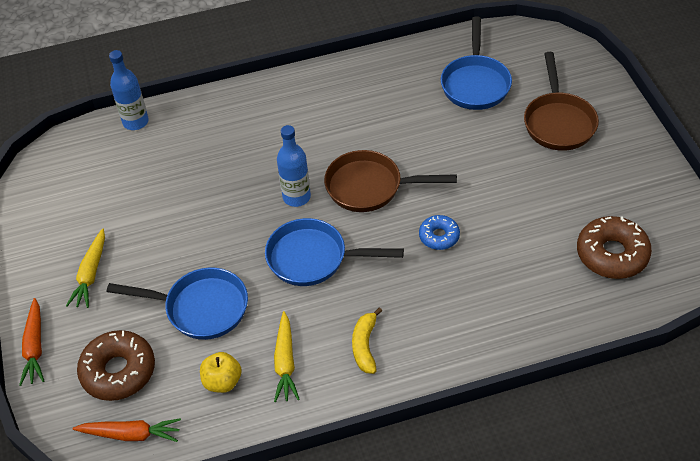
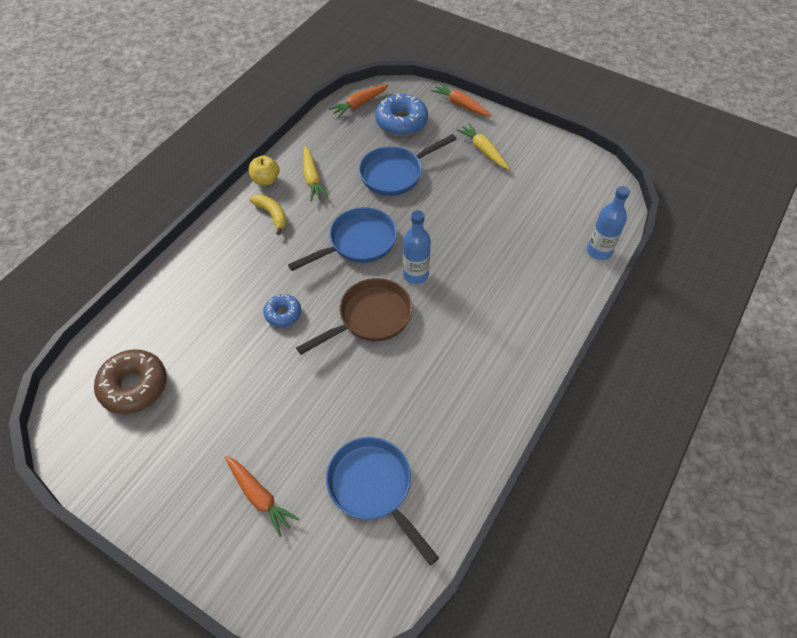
camera: 135 degrees right, 5 degrees up
(118, 371) = (401, 121): brown donut -> blue donut
(222, 381) = (338, 150): yellow apple -> yellow apple (266, 180)
(285, 362) = (312, 178): yellow carrot -> yellow carrot turned 150 degrees counterclockwise
(558, 122) = (259, 497): brown pan -> orange carrot

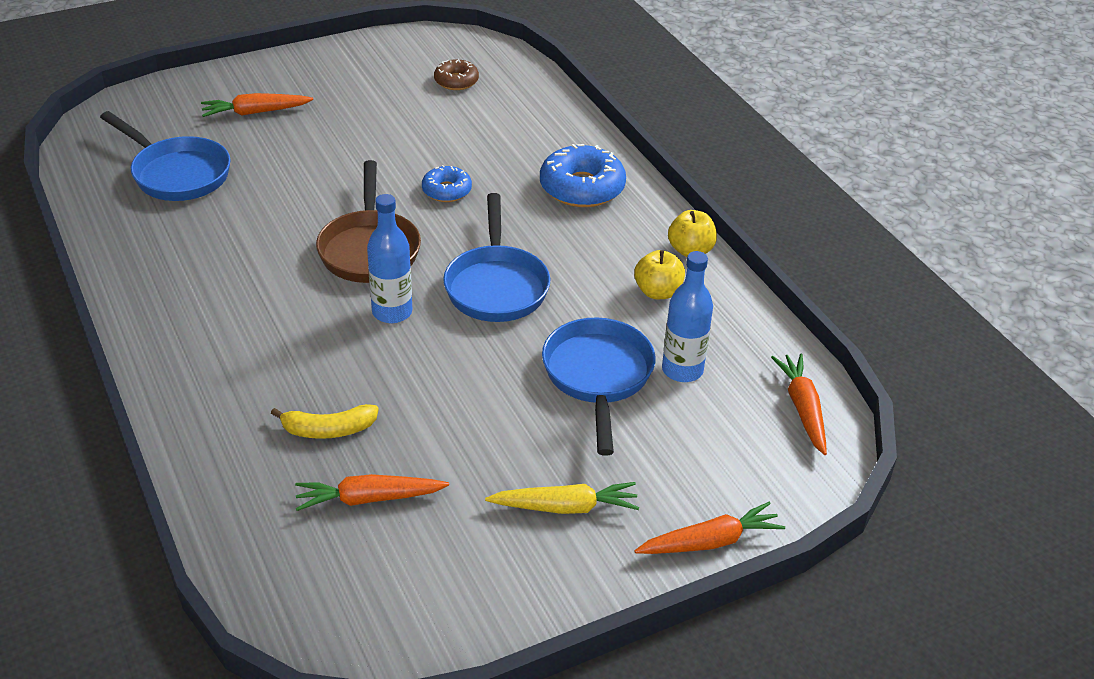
camera: 120 degrees right, 15 degrees down
(134, 386) = (456, 81): brown donut -> brown donut, size x0.58
(272, 215) = (616, 234): yellow banana -> yellow banana (328, 430)
(312, 178) = (658, 292): yellow carrot -> yellow apple
(373, 488) = (177, 173): blue pan -> blue pan turned 45 degrees clockwise
(401, 121) = (719, 439): blue donut -> blue donut (582, 188)
(540, 212) = (368, 499): none -> orange carrot
(599, 251) = (229, 522): blue bottle -> blue bottle (682, 370)

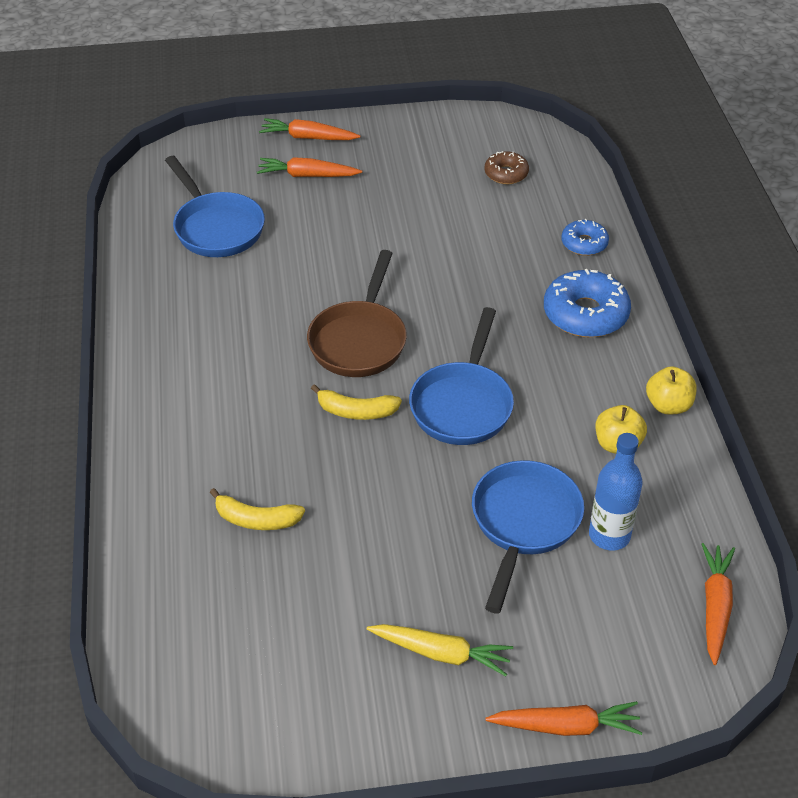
camera: 20 degrees right, 5 degrees up
(368, 499) = (267, 598): orange carrot -> orange carrot (308, 137)
(392, 312) = (356, 411): blue bottle -> yellow banana
(446, 191) = (453, 292): blue donut -> blue donut (584, 243)

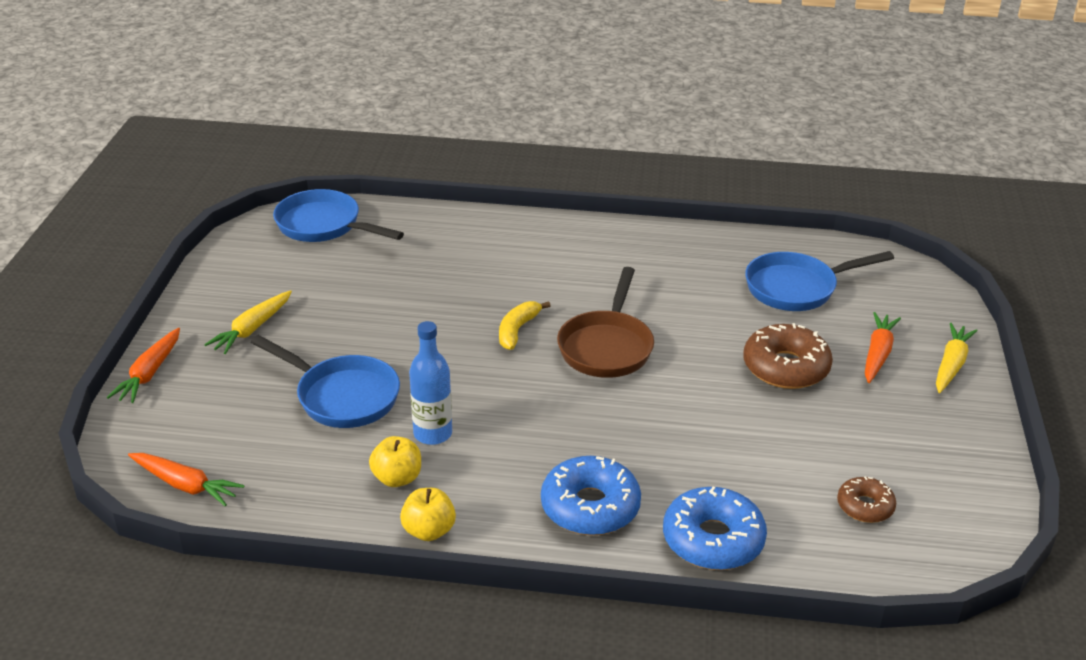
camera: 105 degrees right, 10 degrees down
(256, 519) = (427, 267): yellow banana -> none
(308, 137) = (951, 365): orange carrot -> yellow carrot
(347, 225) = (785, 367): none -> brown donut
(359, 340) = (607, 347): brown pan -> brown pan turned 105 degrees counterclockwise
(463, 404) = (497, 392): blue pan -> blue pan (324, 226)
(584, 243) = (713, 540): blue donut -> blue donut, size x1.73
(609, 535) = (298, 443): blue bottle -> blue bottle (433, 434)

